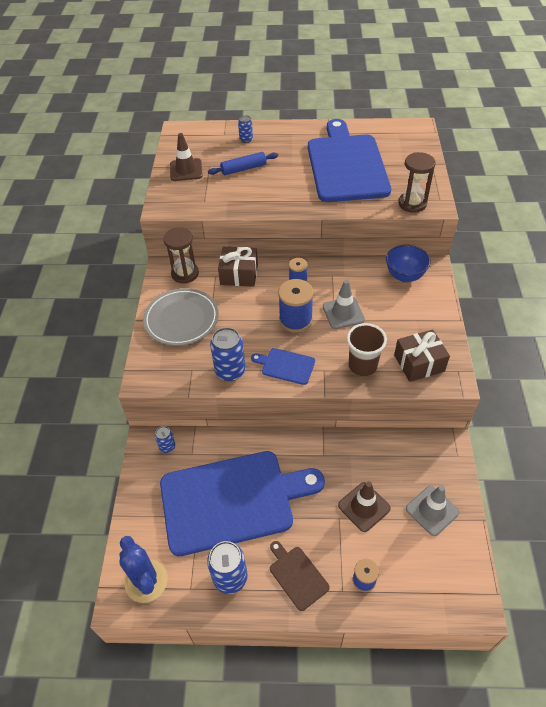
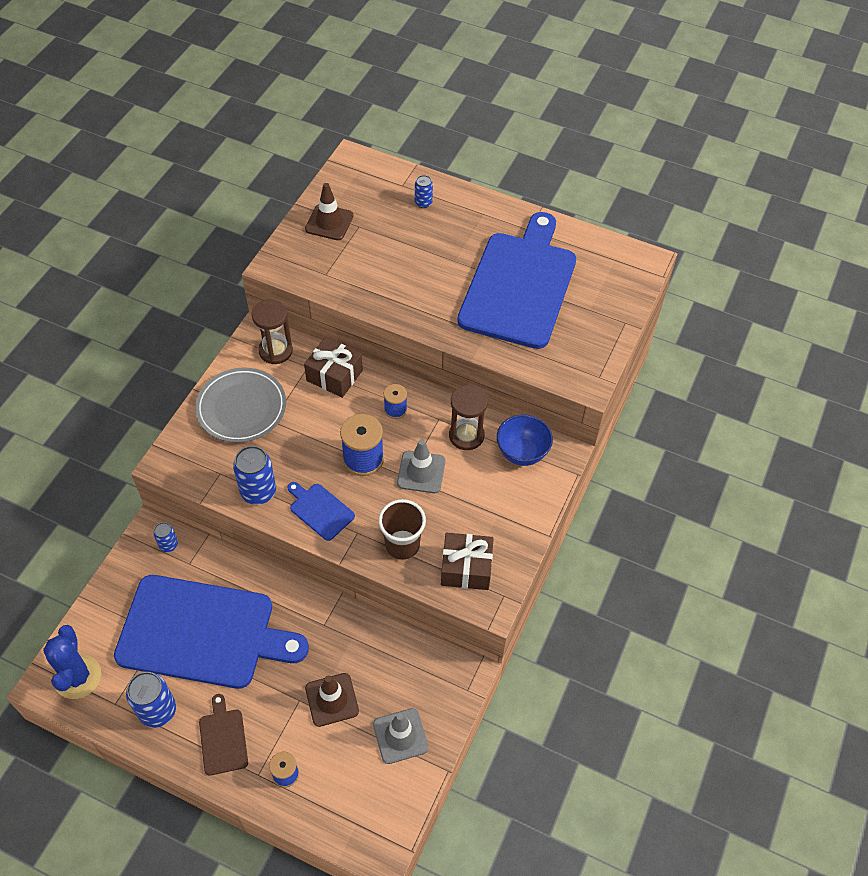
camera: 20 degrees right, 5 degrees up
(243, 169) = (395, 245): blue rolling pin -> none
(412, 203) = (562, 370): brown hourglass -> brown hourglass (466, 435)

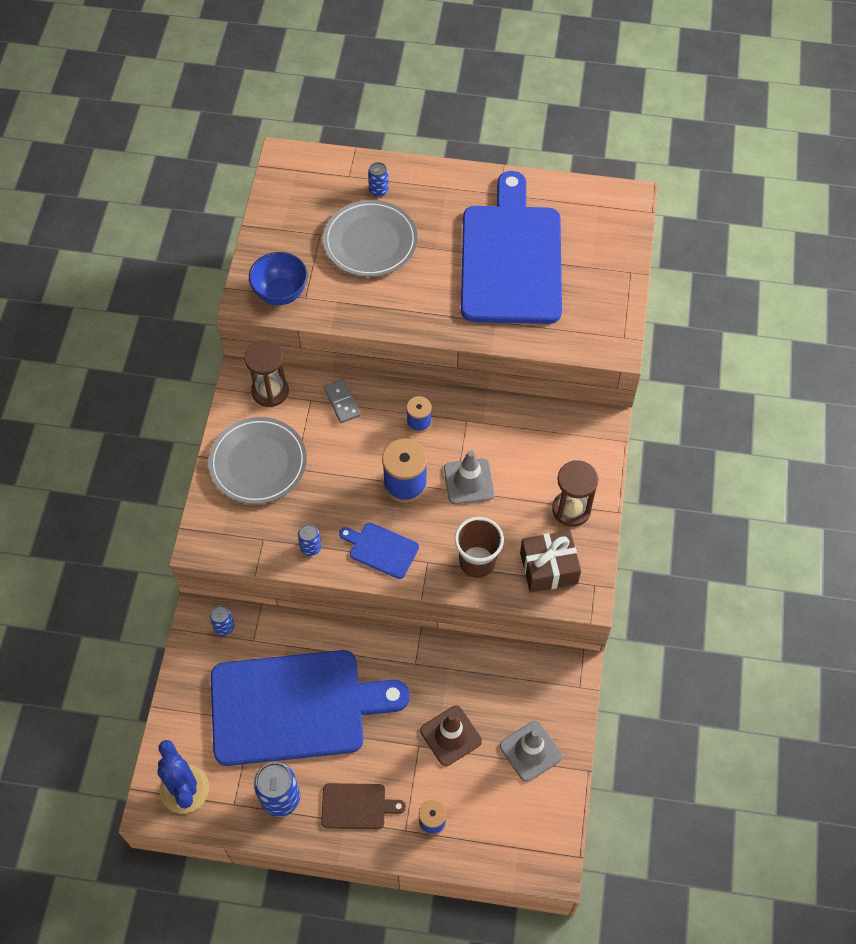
camera: 15 degrees left, 5 degrees up
(223, 739) = (357, 806): brown cutting board -> brown cutting board turned 120 degrees clockwise
(258, 492) = (311, 547): blue can -> blue can, size x0.55
(329, 222) = (287, 238): brown traffic cone -> none
(334, 375) = (342, 402): brown gift -> grey domino
(399, 242) = (370, 242): none -> grey plate
(466, 435) = (501, 431): brown hourglass -> brown hourglass (571, 509)
(522, 453) = (563, 434): blue bowl -> blue bowl (280, 293)

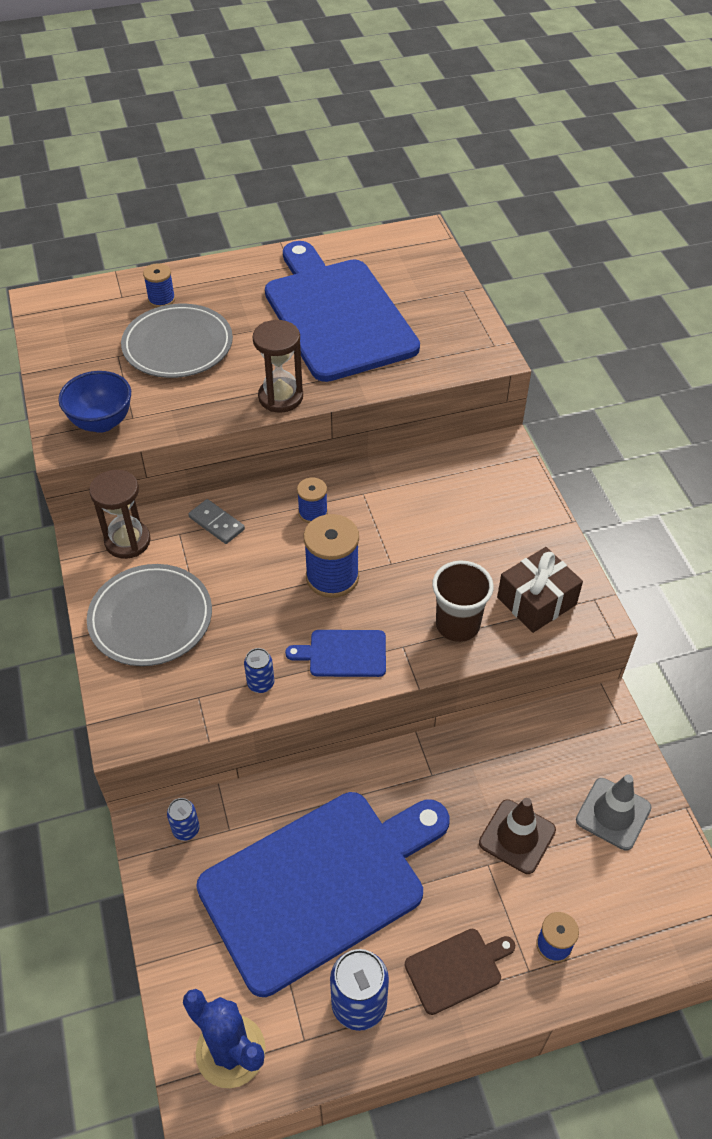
camera: 25 degrees left, 10 degrees down
(378, 191) = (161, 299): blue can -> blue spool
(469, 481) = (400, 549): grey traffic cone -> none
(571, 509) = (523, 536): brown hourglass -> brown hourglass (280, 397)

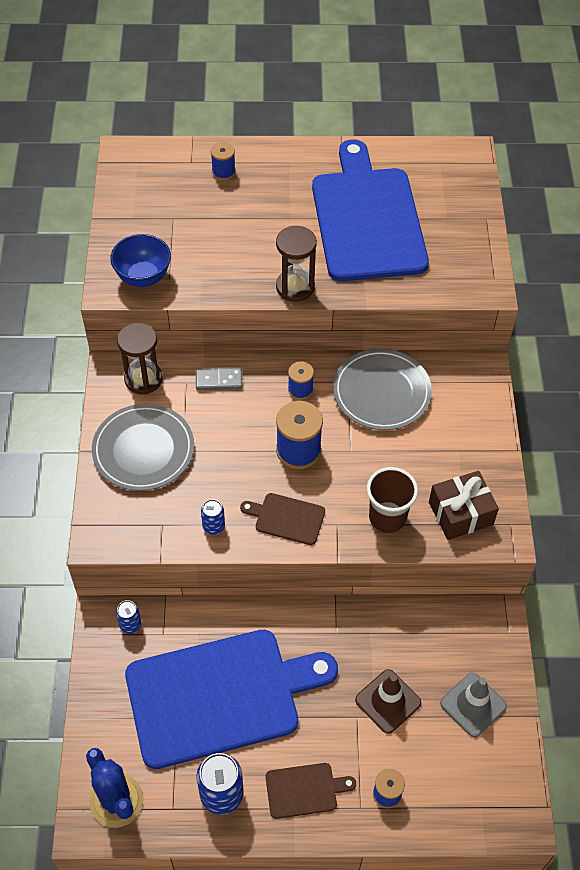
camera: 15 degrees right, 5 degrees up
(178, 346) = (224, 219): grey plate -> grey plate (381, 392)
(216, 523) = (219, 380): grey domino -> grey domino turned 60 degrees counterclockwise
(343, 654) = (287, 518): blue cutting board -> brown cutting board

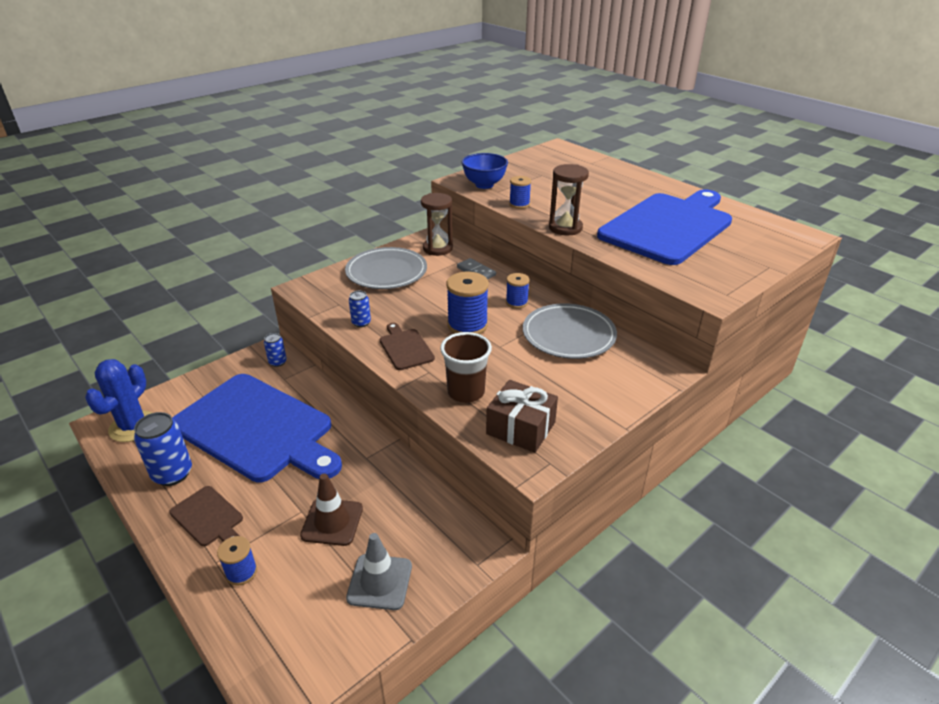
camera: 50 degrees right, 20 degrees down
(223, 172) = (603, 173): blue spool -> blue spool (519, 204)

